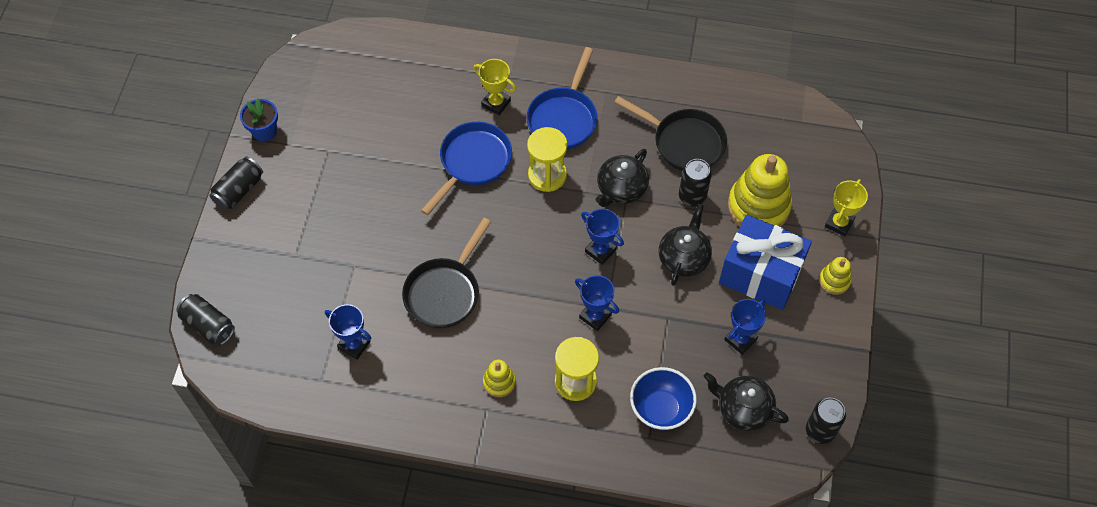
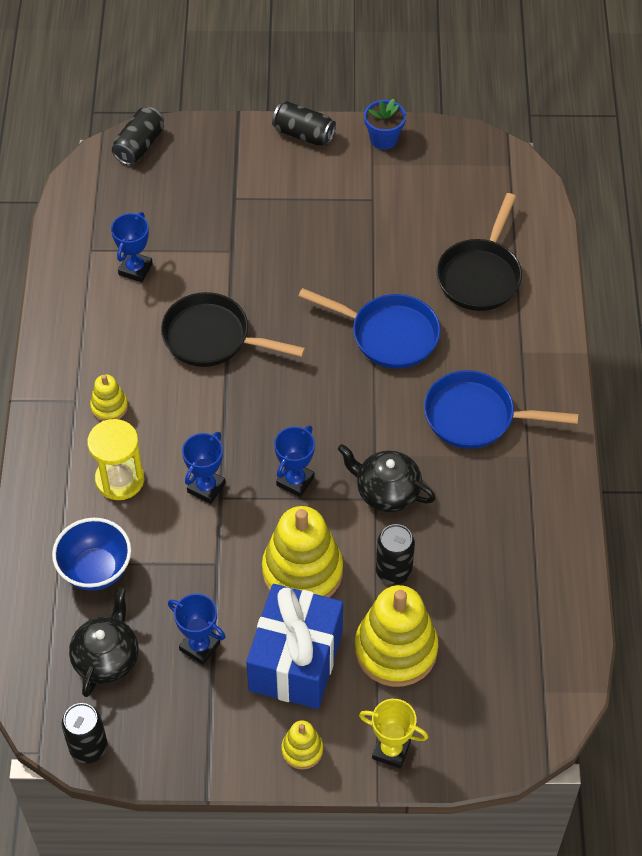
camera: 80 degrees right, 5 degrees down
(496, 103) = (479, 344): yellow trophy -> none
(547, 175) = (388, 411): yellow hourglass -> none
(683, 258) = (302, 571): black teapot -> yellow stacking toy
(684, 142) = (473, 553): black pan -> black pan (480, 275)

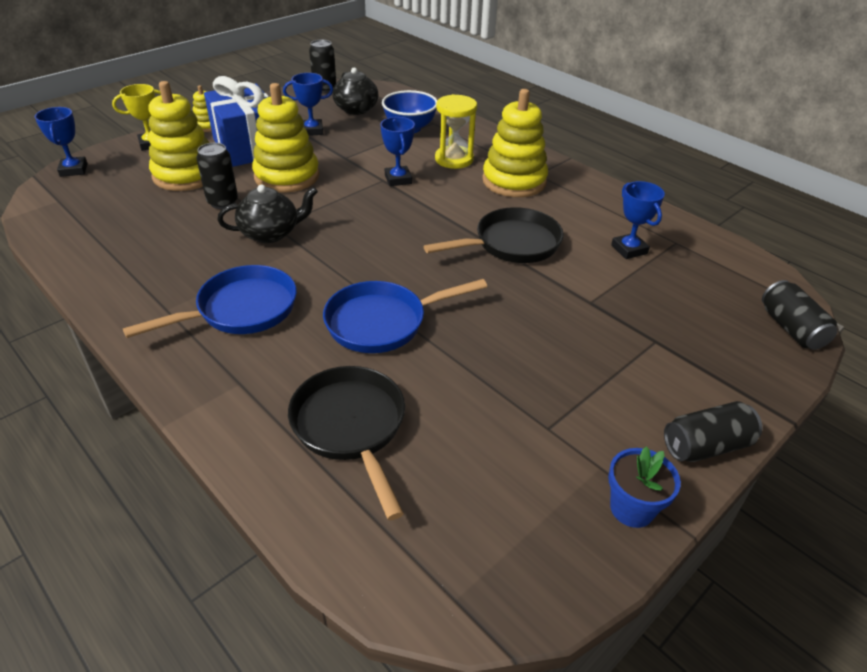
camera: 135 degrees right, 15 degrees down
(109, 406) = (514, 181): yellow stacking toy -> yellow stacking toy, size x2.06
(295, 481) = (344, 208): blue trophy -> blue trophy (73, 170)

